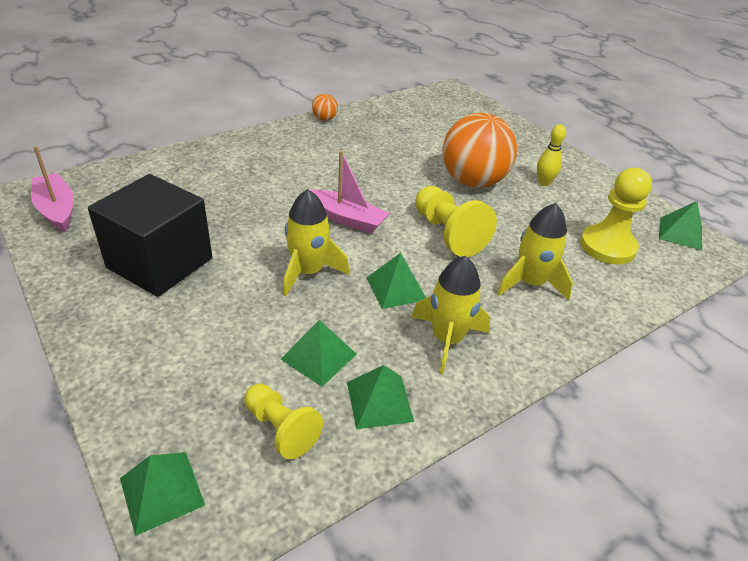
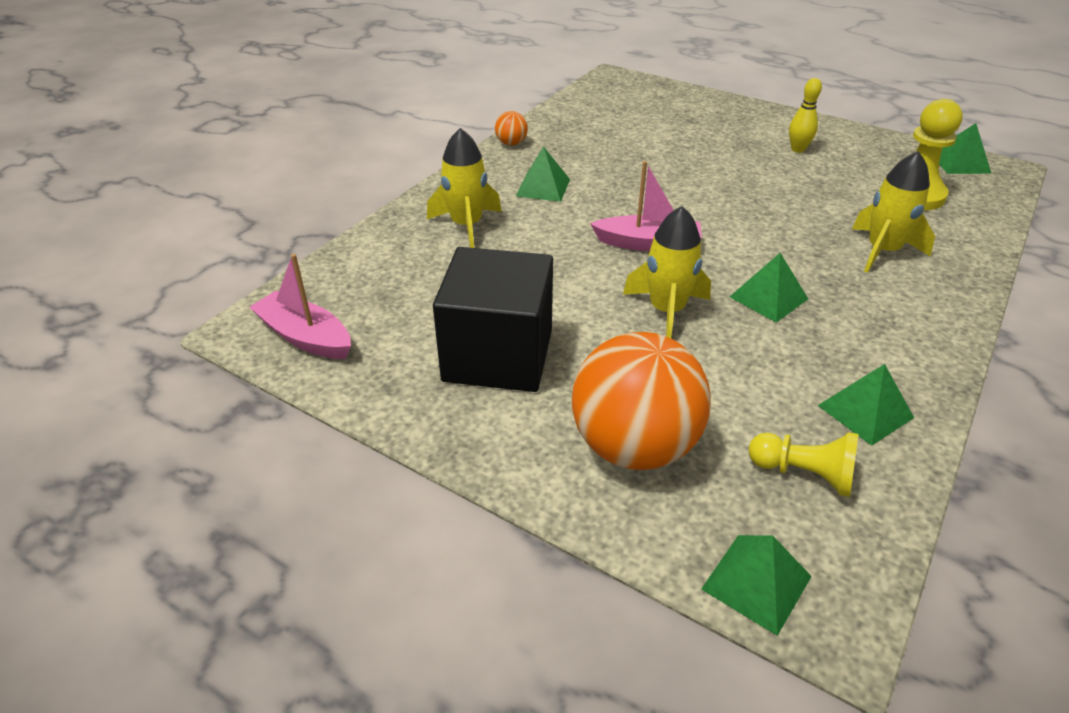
camera: 20 degrees left, 0 degrees up
(318, 356) = (765, 391): green pyramid -> green pyramid (543, 187)
(447, 339) = (864, 330): yellow rocket -> yellow rocket (467, 225)
(448, 234) = (761, 227): yellow pawn -> none
(473, 182) = (731, 168): orange ball -> orange ball (634, 446)

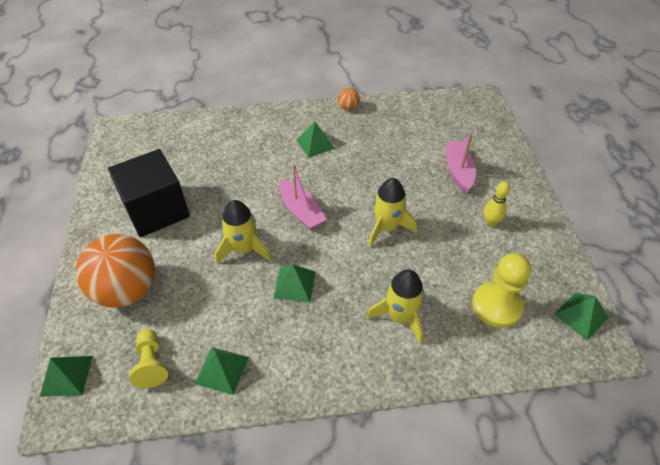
camera: 50 degrees right, 10 degrees up
(305, 337) = (121, 147): pink boat -> pink boat (458, 171)
(467, 225) = (251, 140): yellow rocket -> yellow rocket (386, 228)

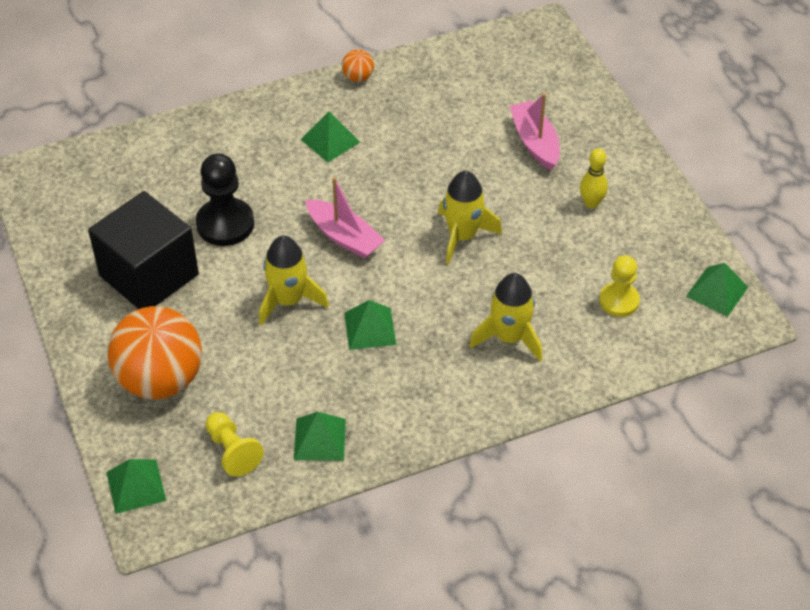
camera: 15 degrees left, 0 degrees up
(223, 185) = (225, 224): none -> black pawn
(496, 306) = (619, 301): yellow pawn -> yellow pawn, size x0.66

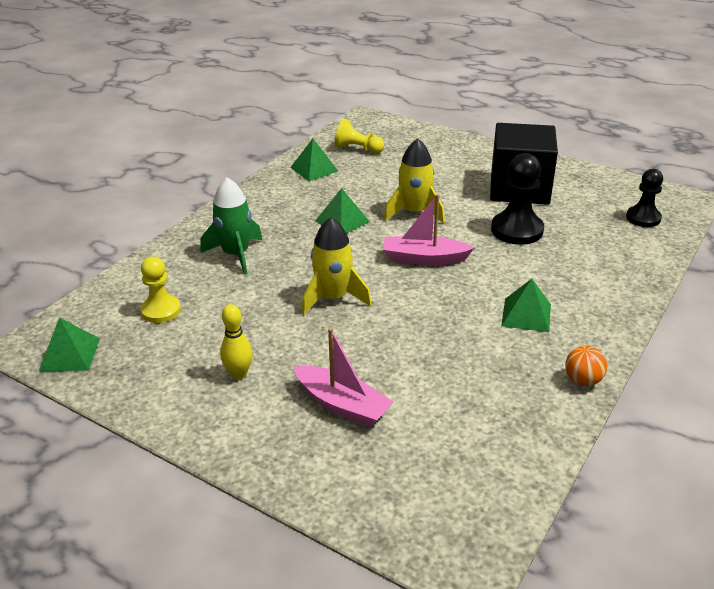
camera: 145 degrees right, 15 degrees down
(99, 176) = (643, 218): none -> black pawn
(136, 486) = (390, 124): green pyramid -> none
(160, 379) = (438, 156): orange ball -> none
(509, 337) = (236, 255): yellow rocket -> green rocket

